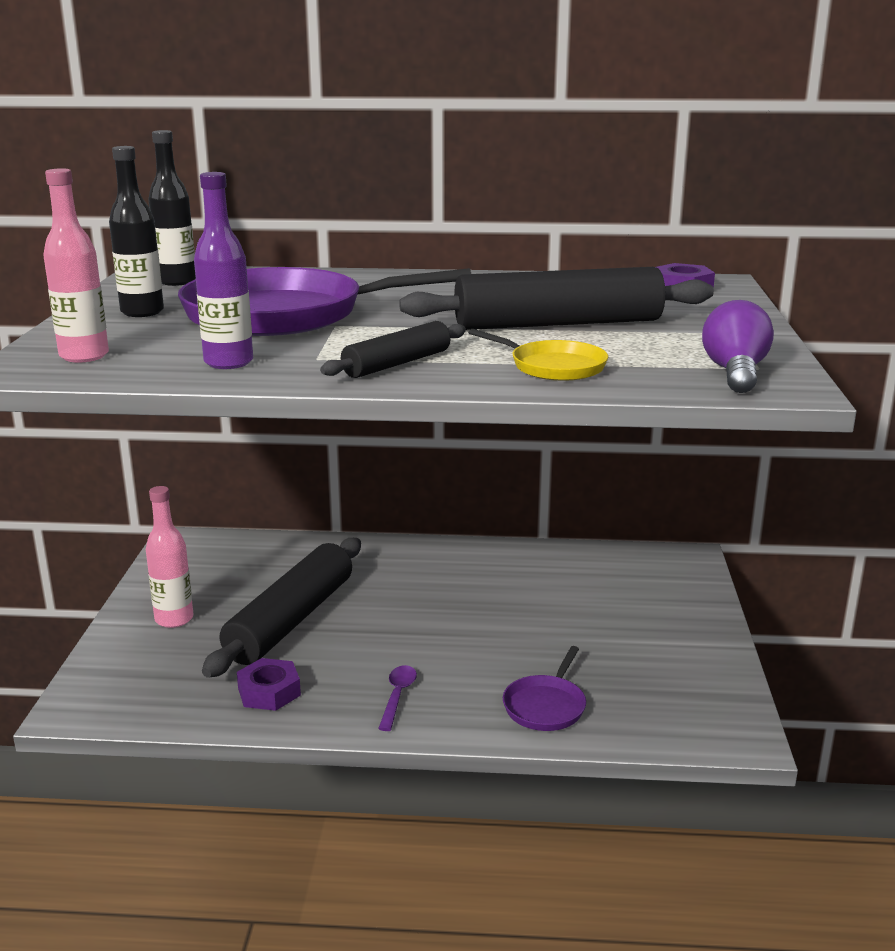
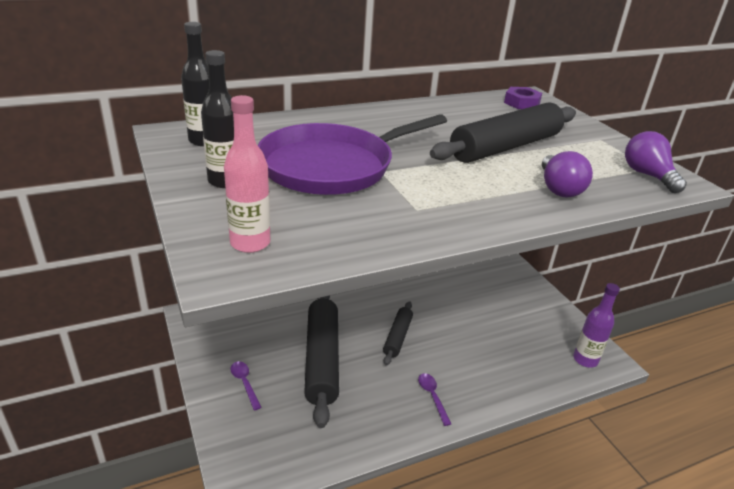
camera: 30 degrees left, 10 degrees up
(174, 619) = (244, 383): pink bottle -> purple spoon
(228, 362) = (366, 227): purple bottle -> purple bottle (585, 360)
(269, 691) = (356, 421): purple nut -> none
(397, 363) = (472, 204): black rolling pin -> black rolling pin (397, 337)
(545, 706) = (512, 375): purple pan -> none
(554, 367) = (559, 189): yellow pan -> purple light bulb

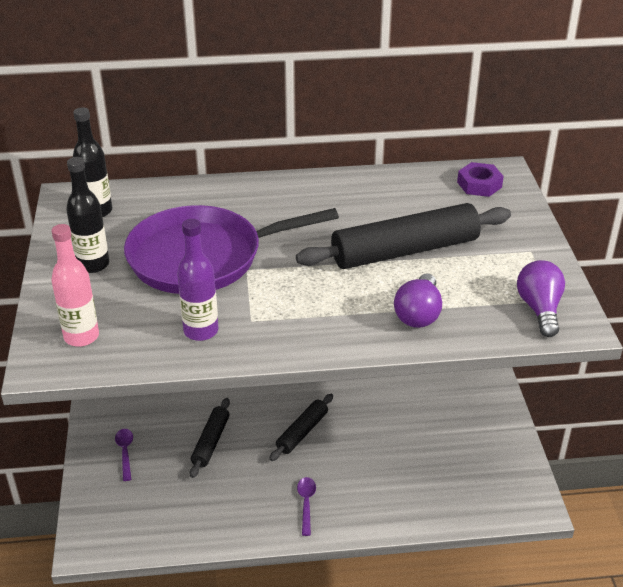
camera: 20 degrees right, 5 degrees up
(322, 359) = (211, 442): black rolling pin -> black rolling pin, size x0.54
(585, 360) = (505, 498): purple bottle -> purple bottle (201, 331)

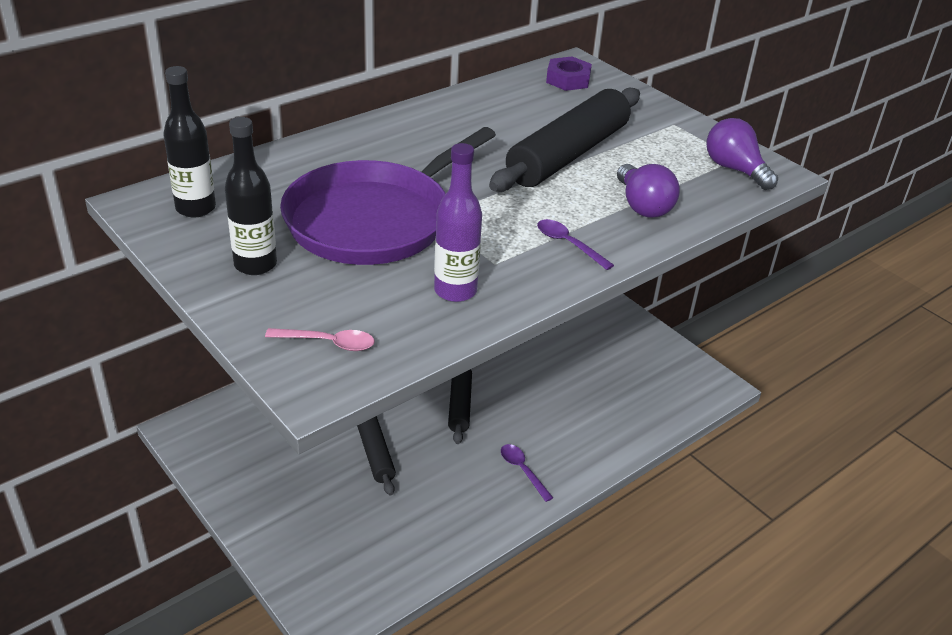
camera: 35 degrees left, 0 degrees up
(81, 337) = (328, 343): pink bottle -> pink spoon
(125, 452) = (288, 503): purple spoon -> purple spoon (568, 244)

